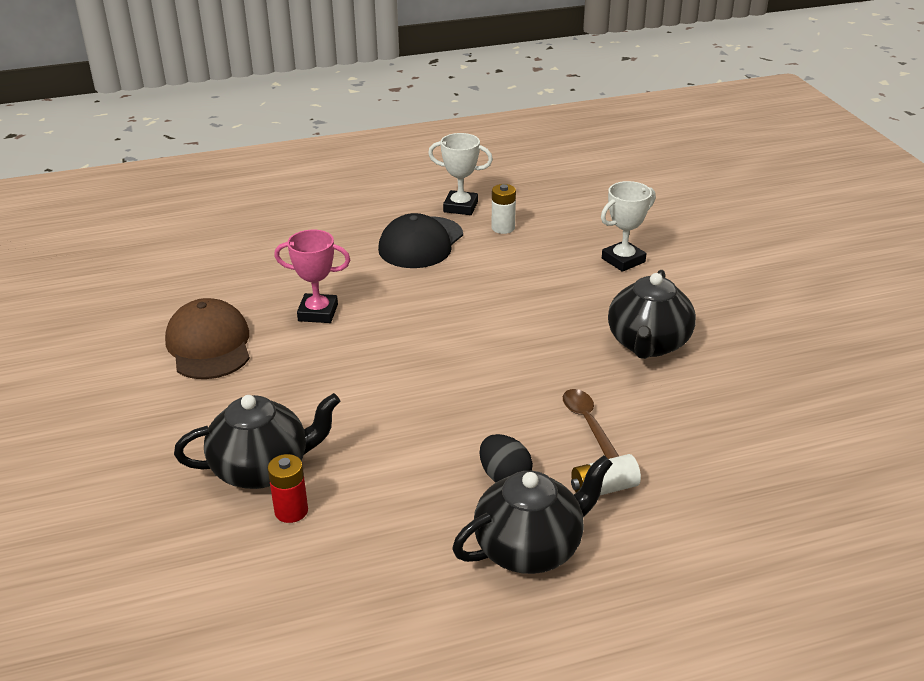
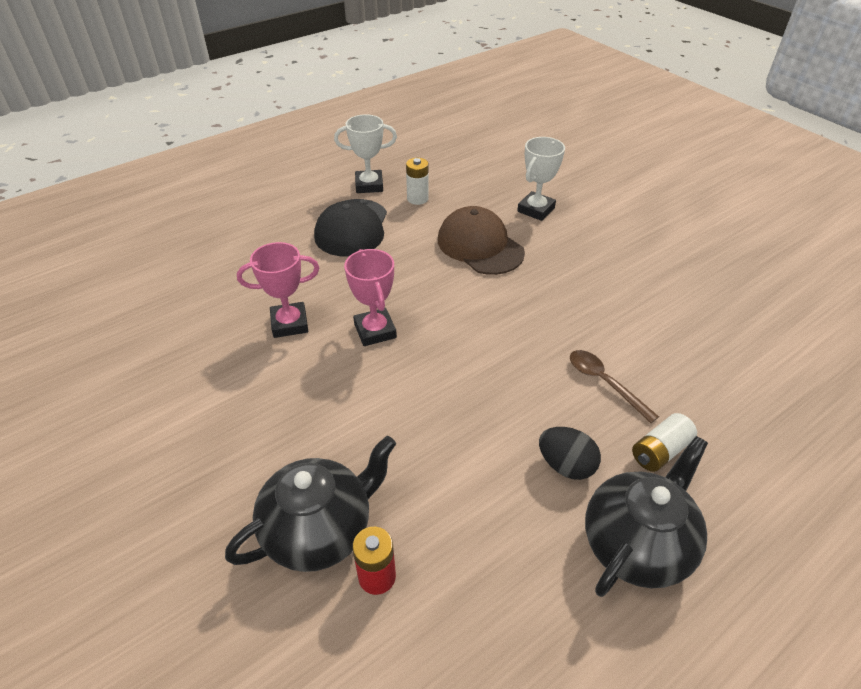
camera: 20 degrees left, 10 degrees up
(209, 345) = (192, 389): brown cap -> brown cap (480, 246)
(392, 334) = (375, 331): none -> pink trophy
(648, 344) = (604, 287): black teapot -> none

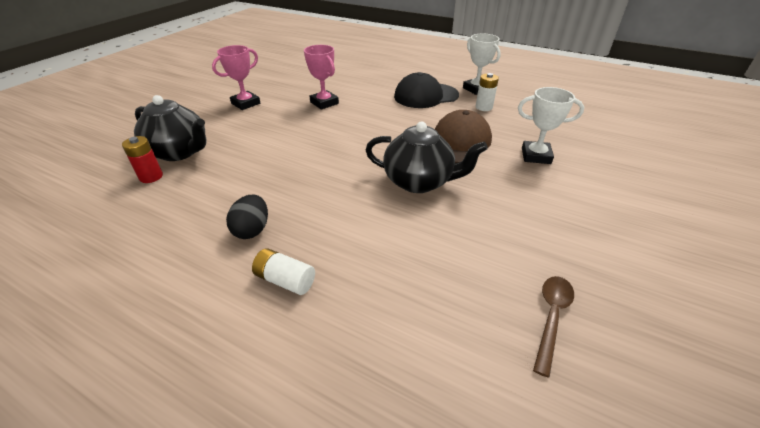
camera: 65 degrees right, 5 degrees down
(375, 331) = (337, 128): pink trophy -> pink trophy (245, 103)
(604, 383) = (348, 234): brown spoon -> brown spoon (551, 317)
(636, 544) = (186, 281): black teapot -> black teapot (419, 182)

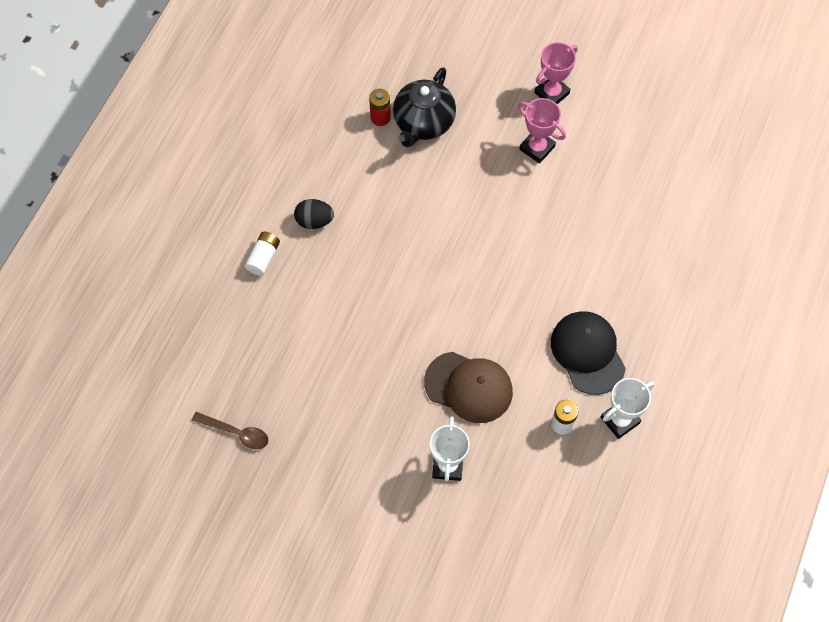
camera: 85 degrees right, 25 degrees up
(324, 103) = (550, 233): pink trophy -> pink trophy (551, 93)
(419, 182) = (390, 346): black teapot -> none

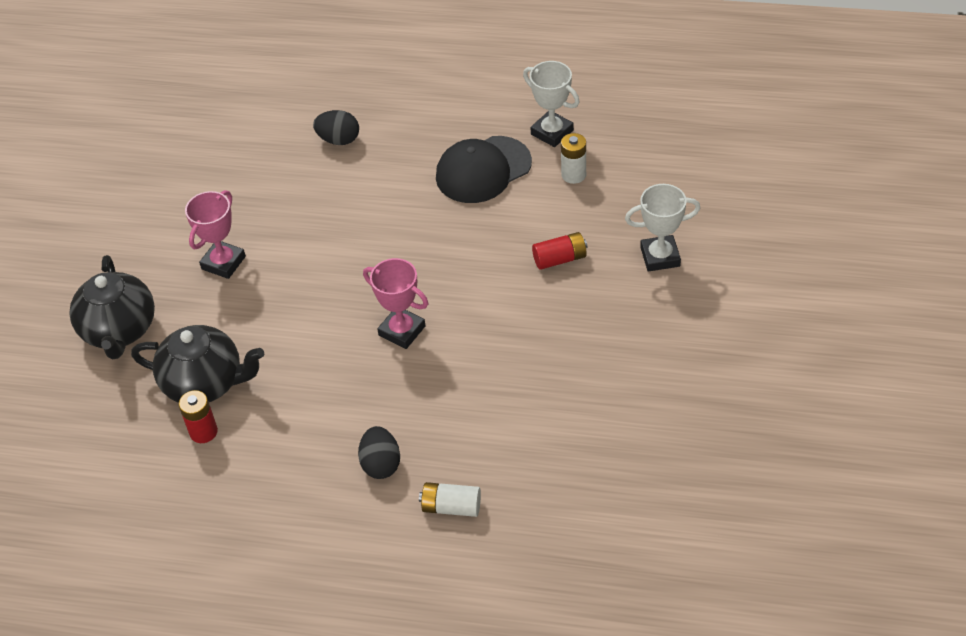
camera: 100 degrees left, 15 degrees down
(236, 433) = (704, 466): brown spoon -> none
(469, 387) = (560, 259): brown cap -> red battery
(489, 75) = (119, 330): none -> black teapot
(551, 93) = (139, 264): pink trophy -> pink trophy (402, 331)
(654, 249) = (339, 140): none -> black egg

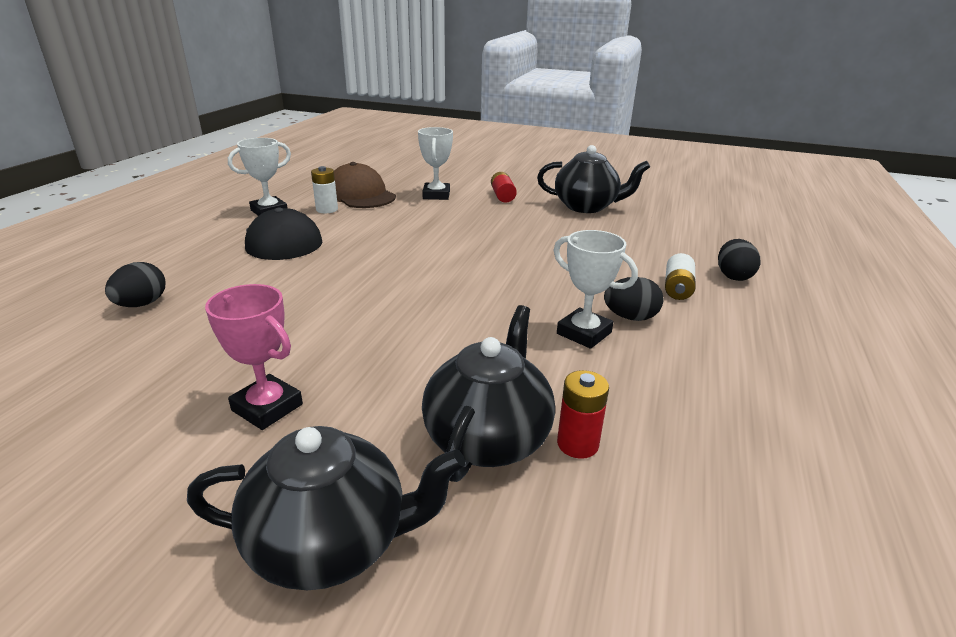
camera: 85 degrees left, 20 degrees down
(346, 429) = (584, 333): none -> white trophy
(402, 331) = (460, 292): pink trophy -> none
(495, 564) = (733, 276): none -> black egg
(560, 259) = (415, 223): red battery -> red battery (502, 196)
(632, 187) = (360, 195): none -> brown cap
(676, 418) = (586, 207): none -> black teapot

